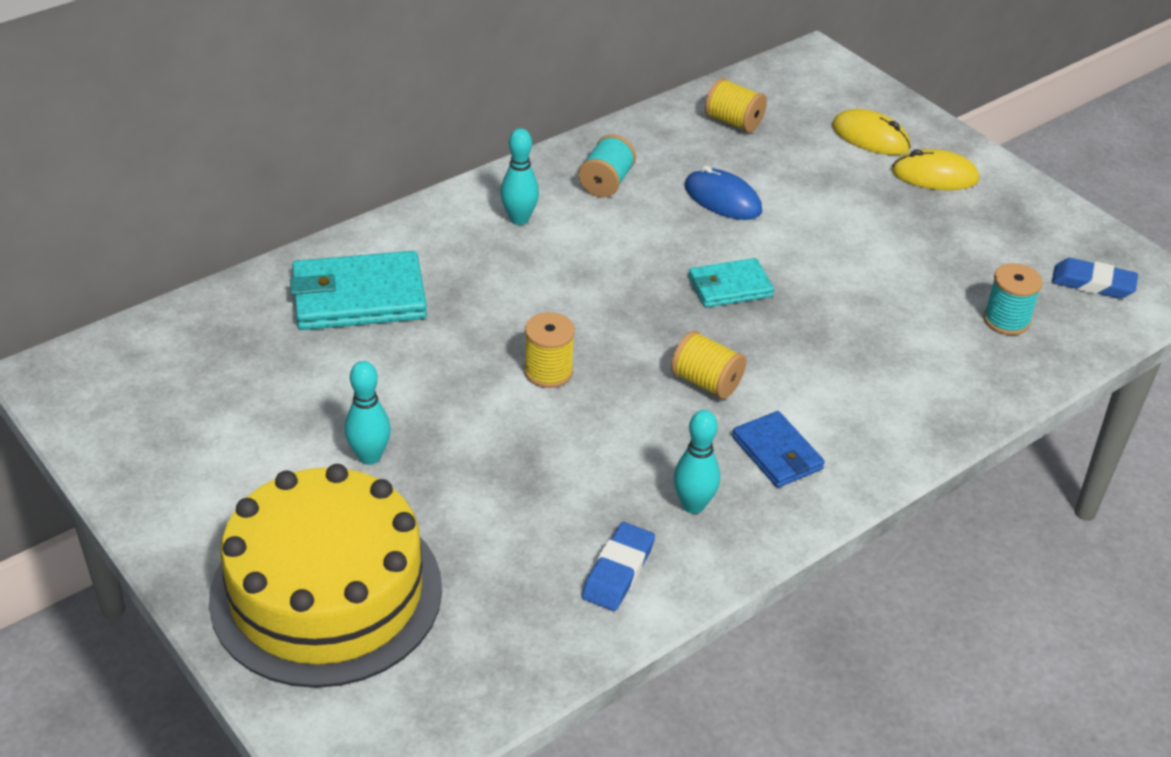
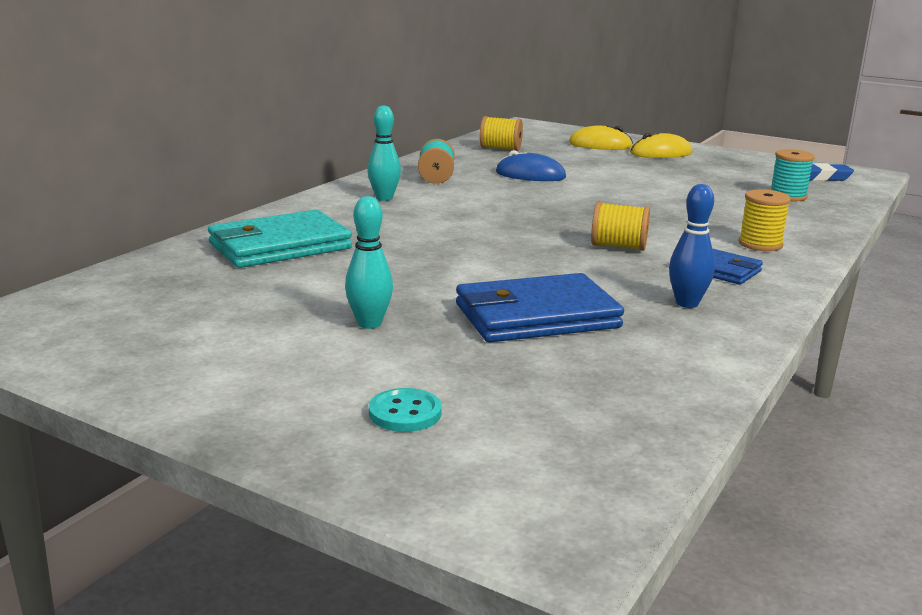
camera: 20 degrees left, 20 degrees down
(326, 592) = (405, 413): yellow cake -> turquoise button
(529, 486) = (536, 316): none -> blue wallet
(548, 371) = (486, 259): yellow spool -> yellow spool (760, 244)
(618, 571) = (671, 348): blue eraser -> none
(693, 505) = (687, 303): turquoise bowling pin -> blue bowling pin
(730, 287) = (581, 206): turquoise wallet -> none

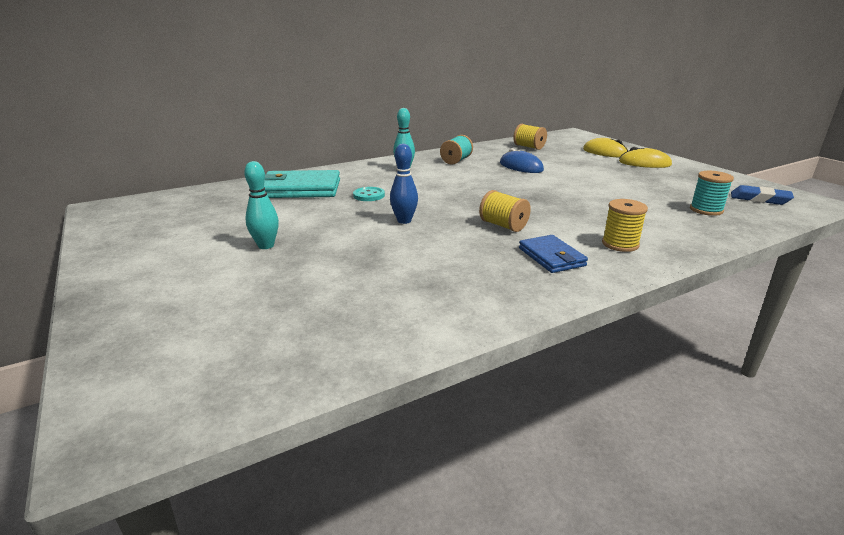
camera: 30 degrees right, 5 degrees up
(405, 413) = (187, 308): turquoise button -> turquoise button (369, 195)
(536, 316) = (367, 263): blue wallet -> none
(687, 303) = (486, 278): blue bowling pin -> blue bowling pin (404, 221)

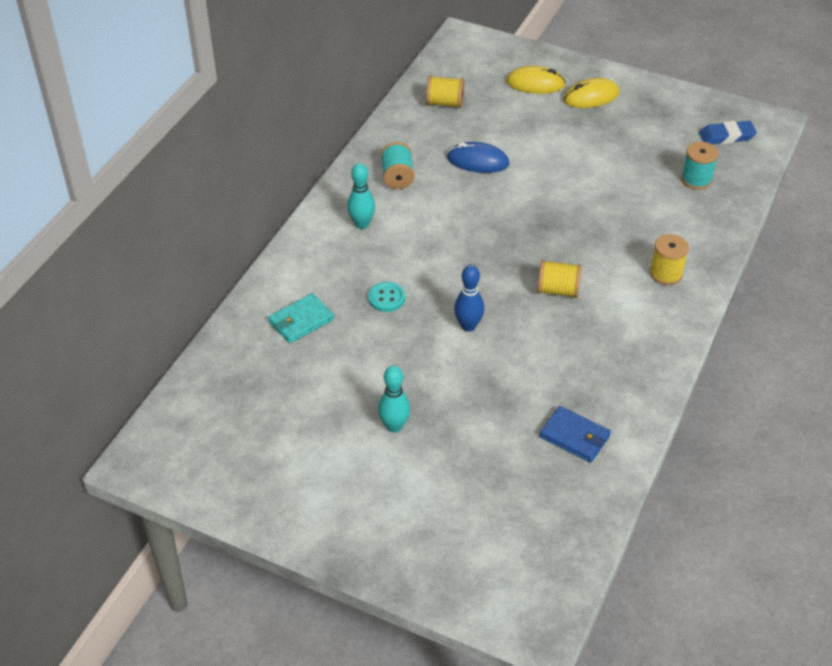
camera: 35 degrees left, 20 degrees up
(300, 189) = (301, 321): turquoise wallet -> turquoise wallet, size x0.59
(551, 257) = (630, 319): blue wallet -> blue wallet (574, 436)

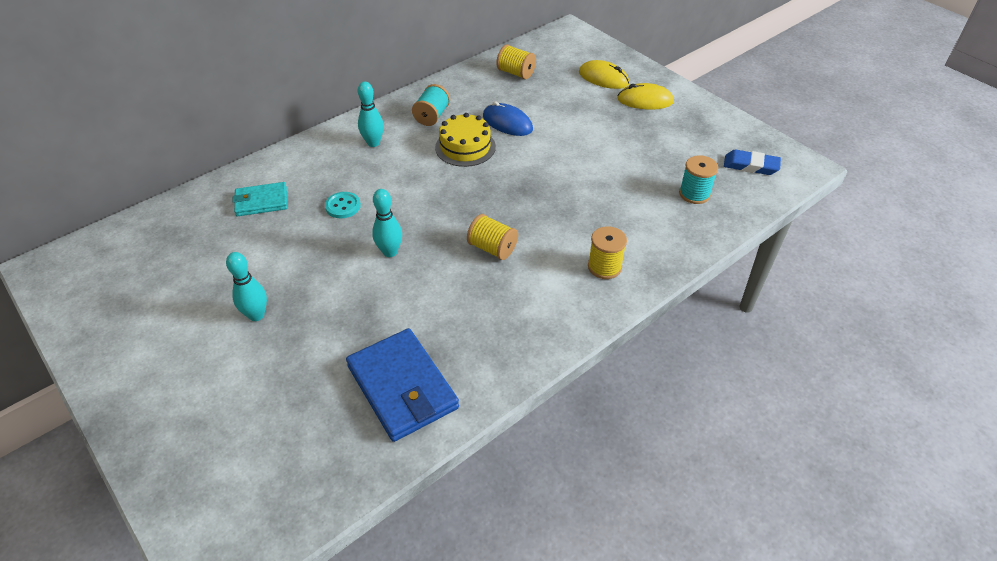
camera: 25 degrees right, 0 degrees up
(456, 199) = (465, 147): none -> yellow cake
(468, 326) = (390, 252): blue bowling pin -> turquoise bowling pin
(574, 436) = (402, 387): blue wallet -> blue wallet, size x1.69

